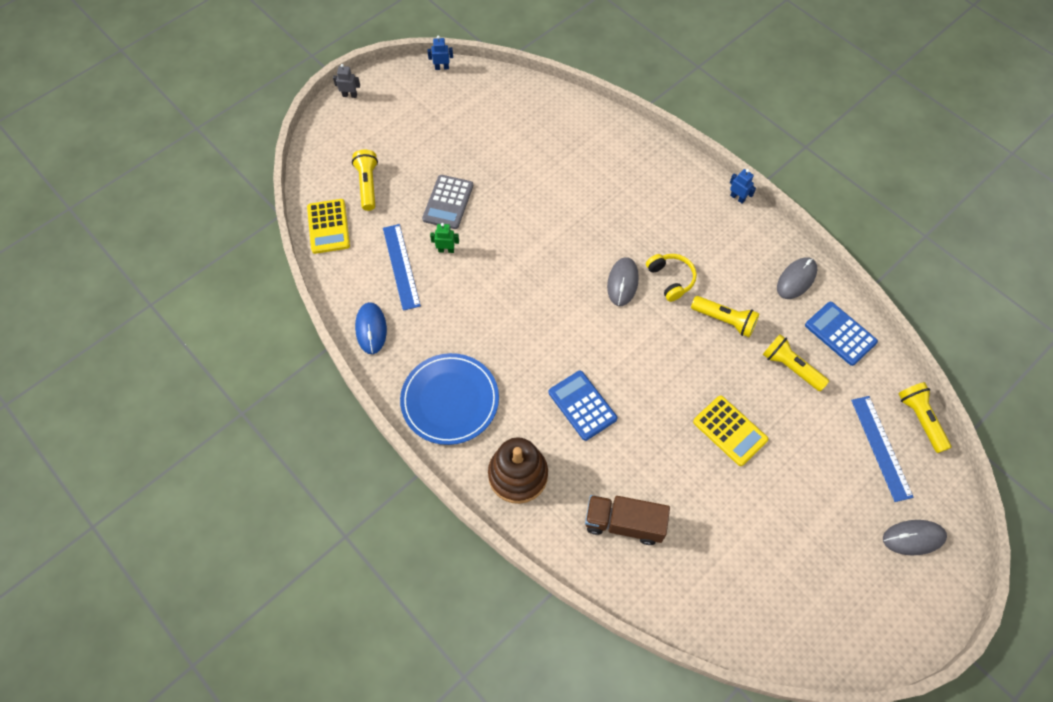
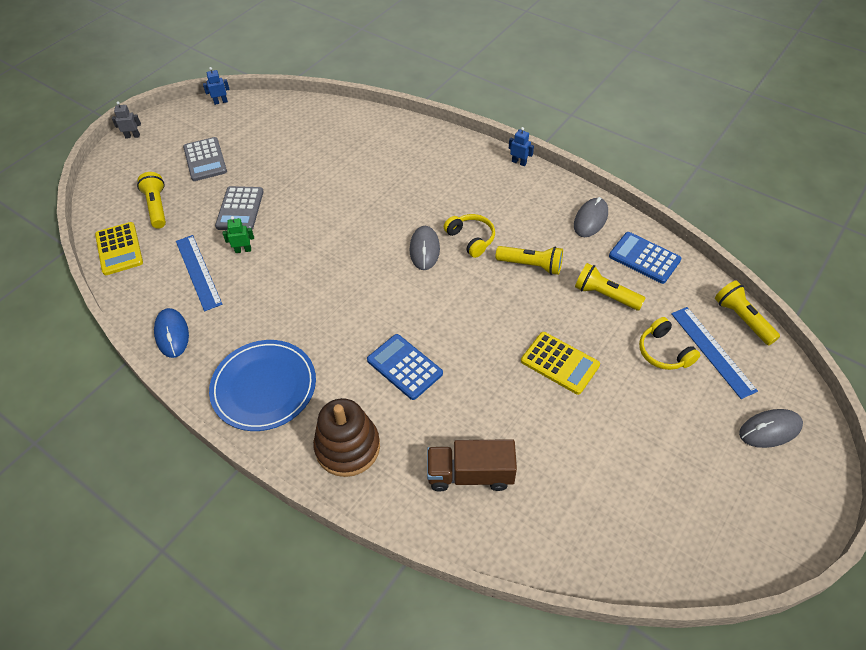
camera: 10 degrees left, 10 degrees down
(419, 137) = (205, 160): none -> grey calculator
(833, 439) = (664, 352): none -> yellow headphones

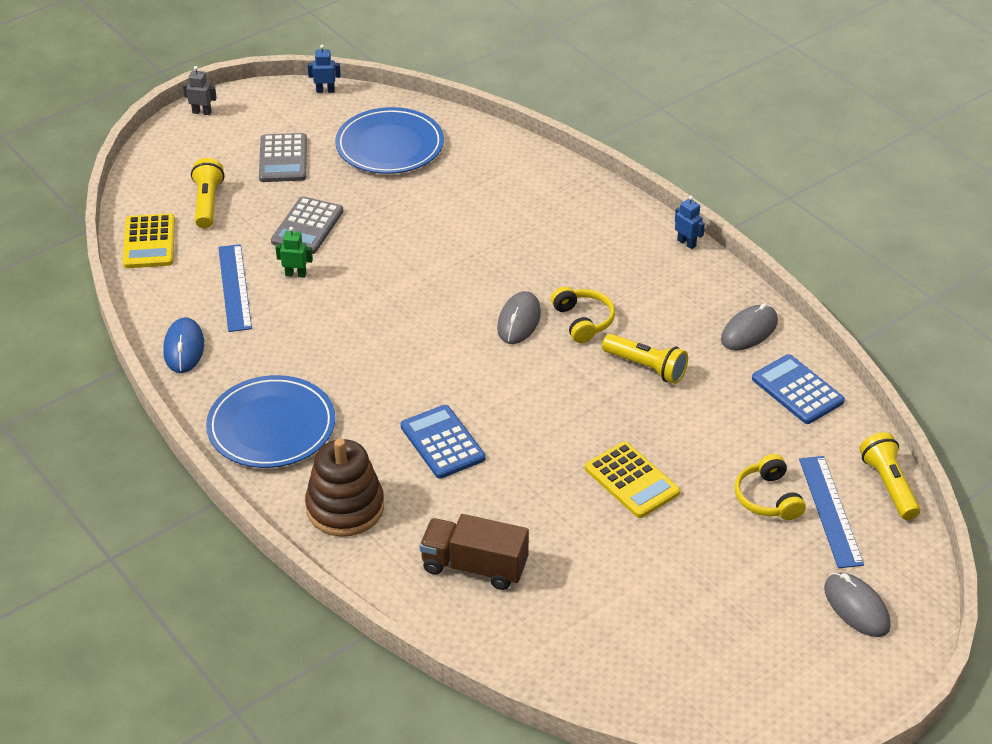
camera: 15 degrees right, 10 degrees down
(281, 133) = (390, 145): none -> blue plate
(605, 295) = (724, 420): yellow flashlight -> none
(770, 430) = (856, 607): grey mouse -> grey mouse turned 60 degrees clockwise

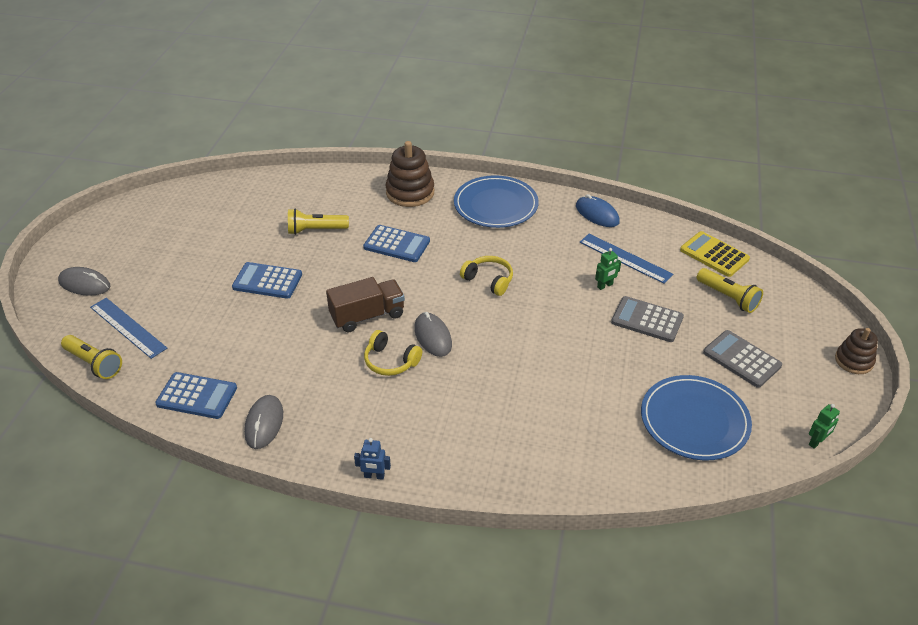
camera: 140 degrees right, 0 degrees up
(202, 112) = (854, 361): grey robot -> brown stacking toy
(307, 226) = (647, 320): grey calculator -> grey calculator turned 45 degrees counterclockwise
(325, 90) = (817, 442): blue robot -> green robot
(474, 566) = (316, 202): brown truck -> brown truck (367, 316)
(632, 480) = (267, 281): yellow calculator -> blue calculator
(646, 367) = (317, 353): yellow flashlight -> yellow flashlight (315, 230)
(768, 498) = (174, 314): yellow headphones -> yellow headphones (489, 280)

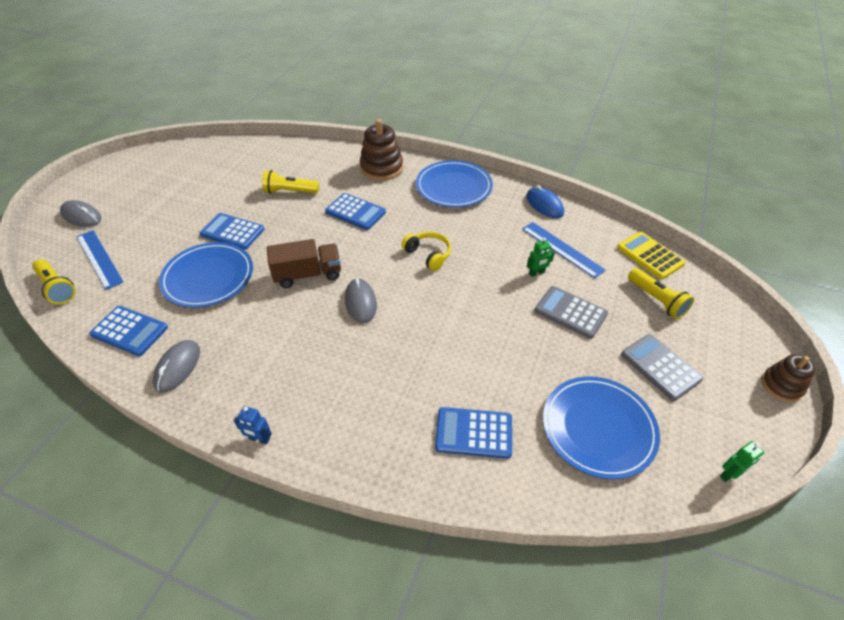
camera: 10 degrees right, 5 degrees up
(260, 332) = (208, 277): none -> blue plate
(390, 361) = (314, 321): yellow headphones -> none
(580, 441) = (473, 433): none -> blue calculator

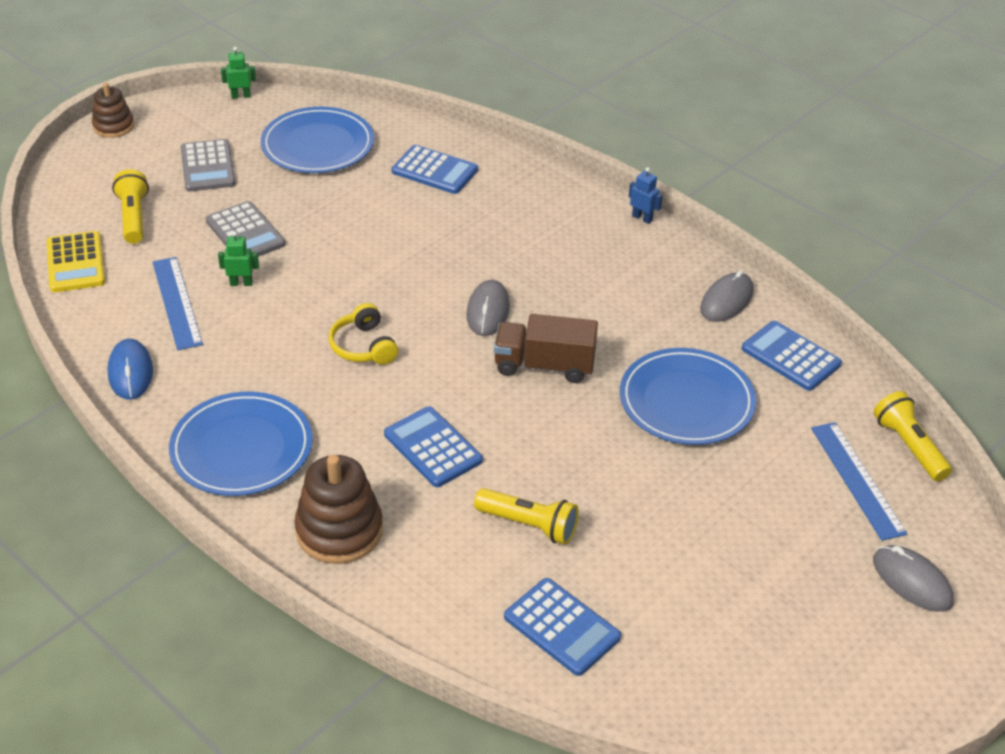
camera: 160 degrees left, 5 degrees down
(232, 232) = (643, 468): blue calculator -> blue calculator (562, 627)

